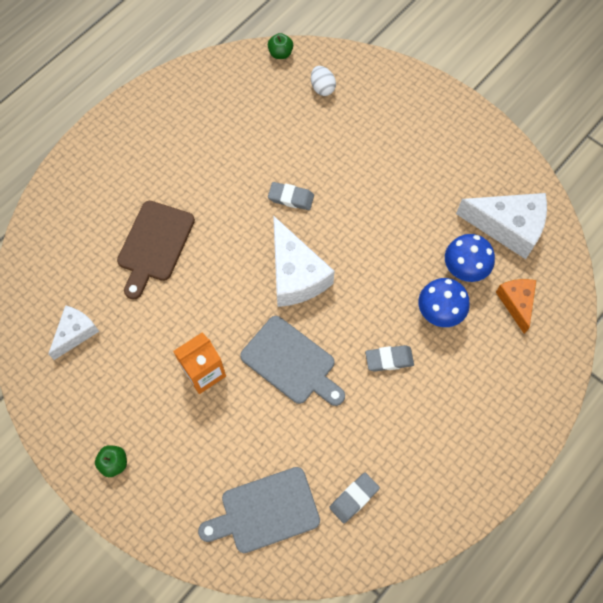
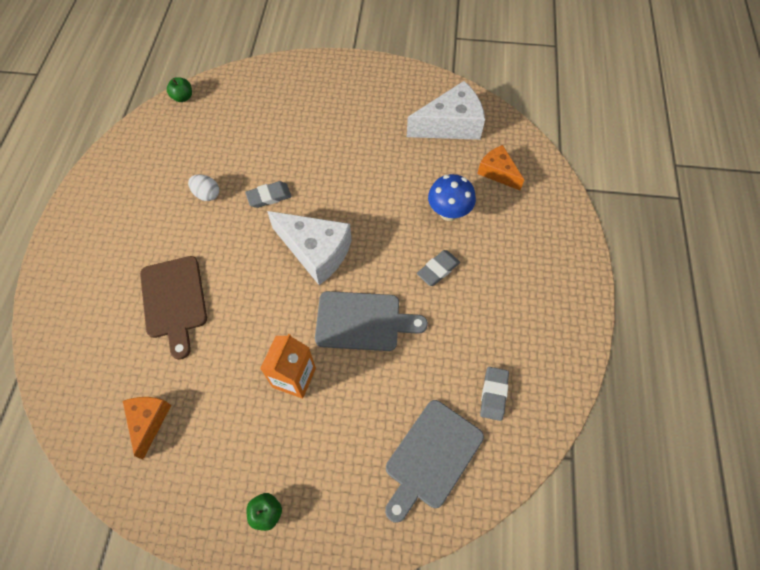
camera: 35 degrees left, 5 degrees down
(75, 333) = (149, 421): white cheese -> orange cheese
(322, 88) = (236, 104): white egg -> white egg (207, 194)
(464, 269) = (442, 171): blue mushroom -> none

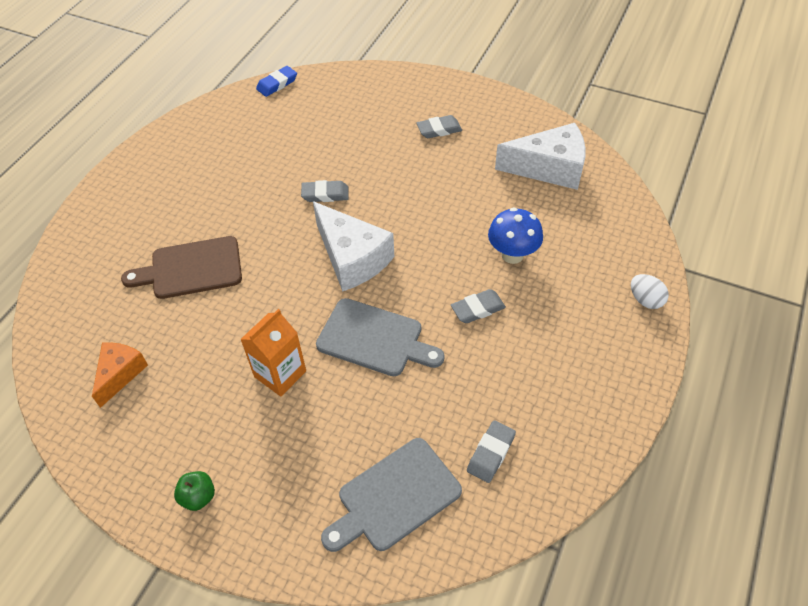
camera: 20 degrees right, 10 degrees down
(174, 301) = (191, 269): brown cutting board -> brown cutting board turned 75 degrees clockwise
(183, 97) = (277, 84): green apple -> blue eraser
(207, 194) = (264, 178): white egg -> white egg (645, 300)
(346, 110) = (439, 130): none -> grey eraser
(497, 172) = (585, 227): orange cheese -> none

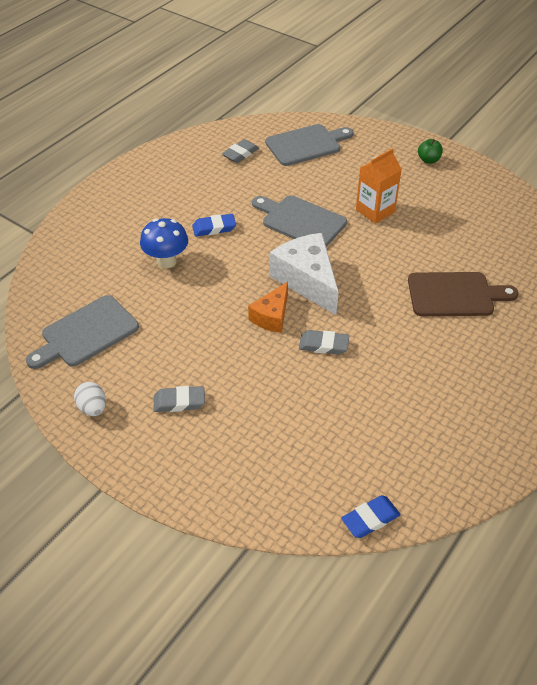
camera: 170 degrees left, 5 degrees down
(120, 374) = (498, 228): orange cheese -> orange cheese (272, 316)
(478, 309) = (214, 228): grey eraser -> blue eraser
(549, 168) = (86, 333): white cheese -> grey cutting board
(645, 300) = (82, 214): white egg -> white egg (93, 408)

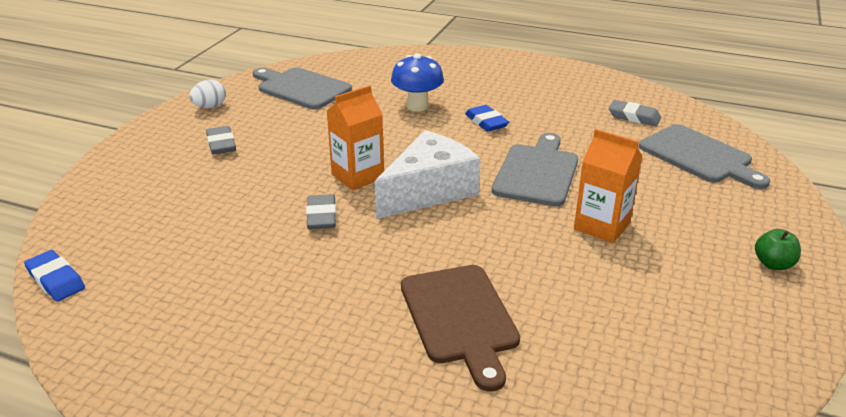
camera: 75 degrees right, 15 degrees down
(272, 316) = (357, 176): orange cheese -> orange carton

